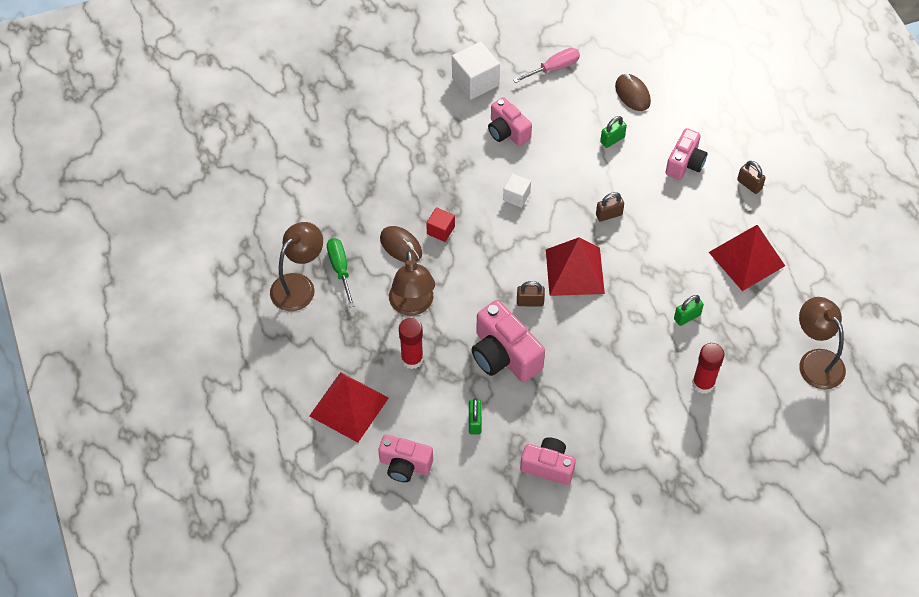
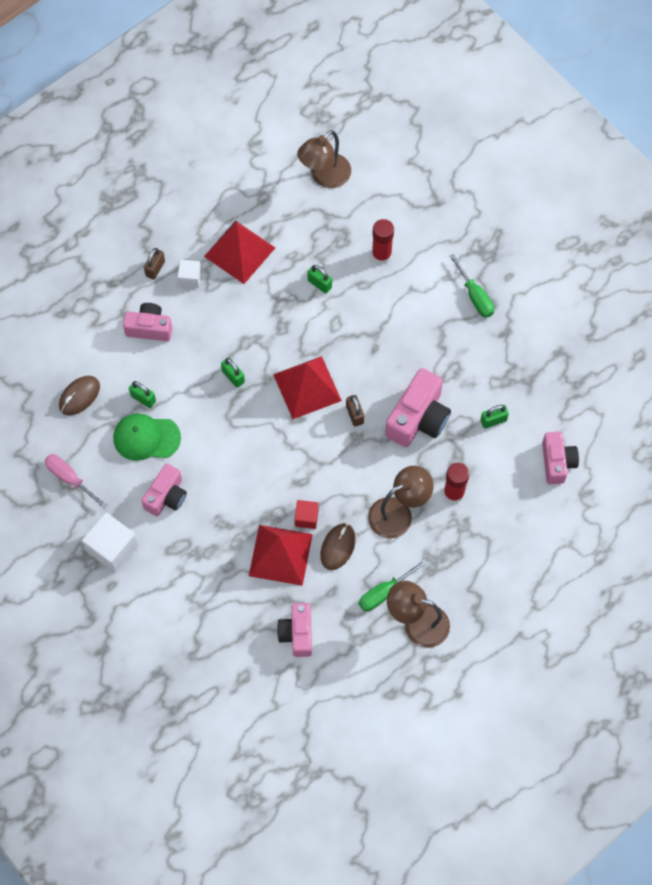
camera: 110 degrees left, 10 degrees up
(349, 407) = (522, 528): red pyramid -> red pyramid (280, 554)
(516, 196) = (242, 463): white cube -> white cube (190, 278)
(548, 466) = (509, 350): pink camera -> pink camera (297, 633)
(571, 132) = (146, 438): none -> green cap
(609, 214) = (233, 376): brown padlock -> green padlock
(624, 456) = (474, 296): none -> green screwdriver

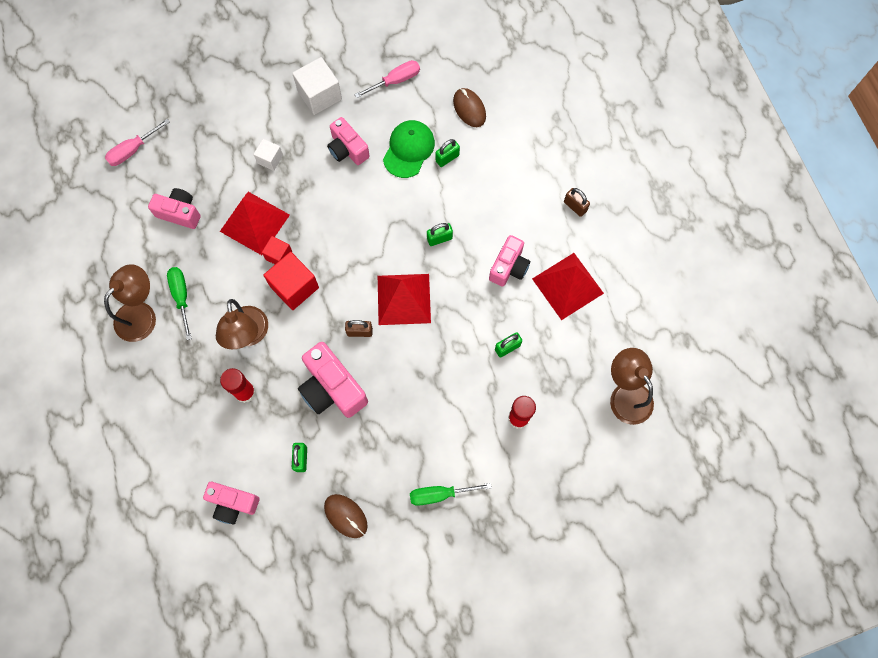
camera: 110 degrees right, 5 degrees up
(149, 328) = (515, 183): pink camera -> pink camera (509, 267)
(190, 278) = (554, 233): white cube -> white cube (270, 159)
(243, 714) = (133, 150): none -> pink screwdriver
(333, 490) = (294, 287): none -> red cube
(337, 547) = (240, 272): brown mouse -> brown mouse (346, 516)

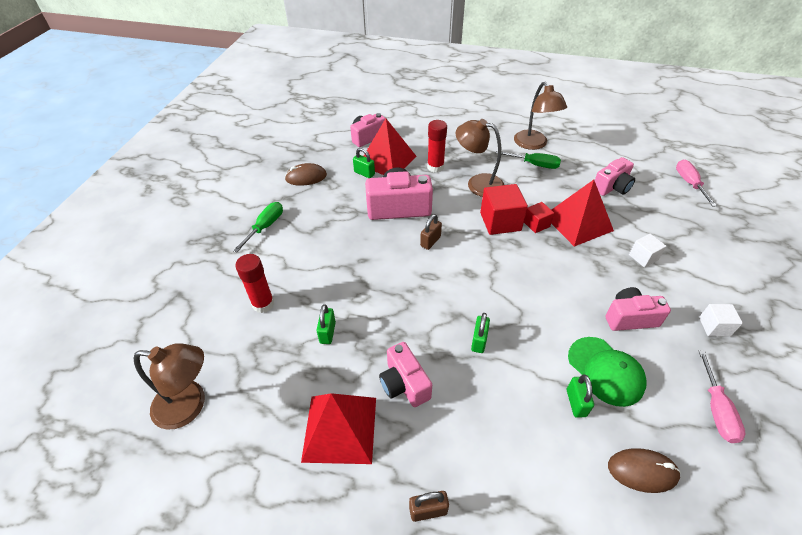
camera: 125 degrees right, 25 degrees down
(319, 95) = (714, 326): white cube -> white cube, size x0.57
(403, 299) = (436, 282): red pyramid -> red pyramid (387, 160)

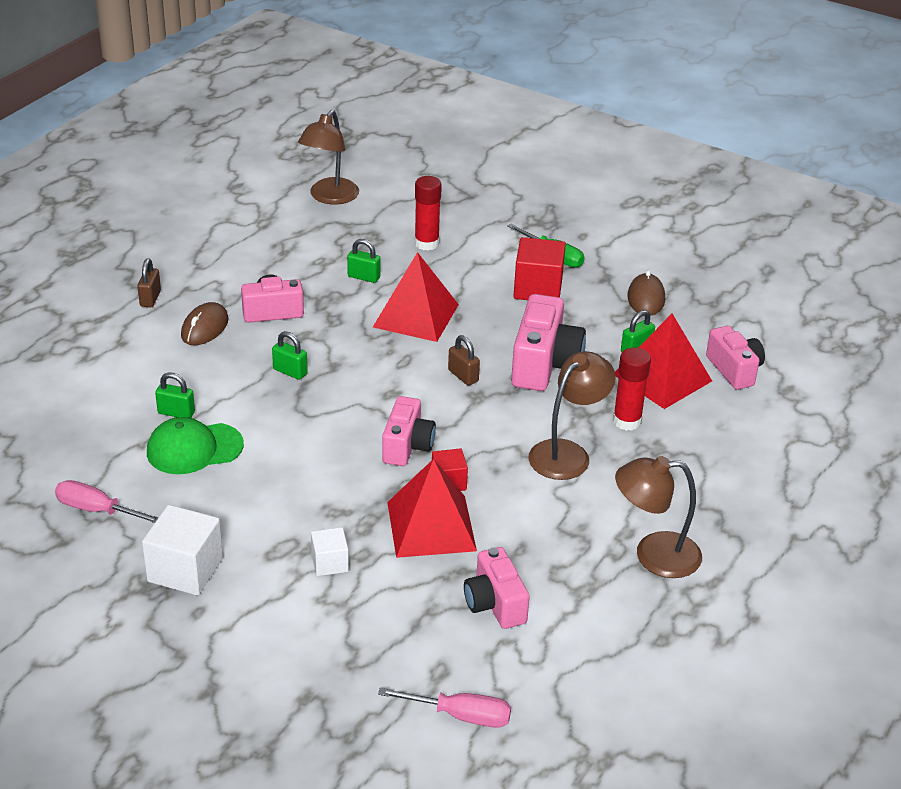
camera: 105 degrees right, 10 degrees down
(340, 428) = (253, 268): red pyramid -> red pyramid (416, 315)
(500, 221) = (471, 449): red cube -> red cube (538, 289)
(534, 164) = (593, 533): green screwdriver -> none
(630, 318) = (245, 500): pink camera -> pink camera (407, 446)
(642, 471) = (85, 427): brown mouse -> brown mouse (205, 328)
(714, 326) = (185, 570): white cube -> white cube, size x1.74

